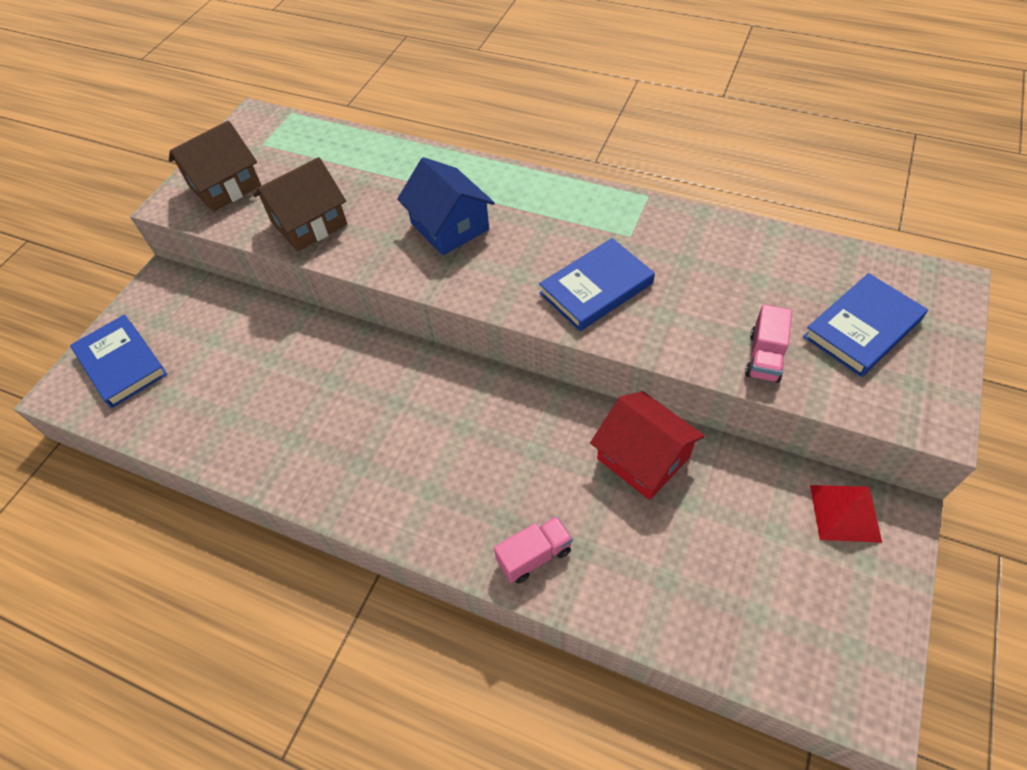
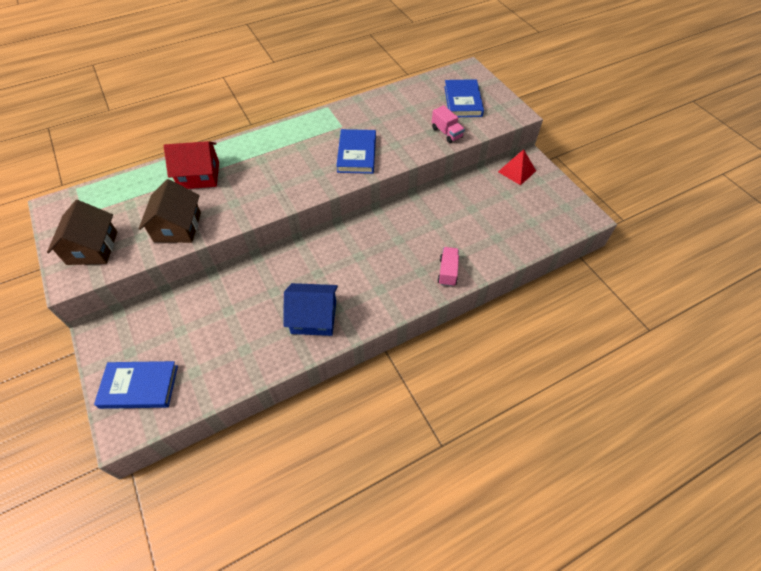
camera: 55 degrees left, 0 degrees up
(449, 226) = (256, 176): blue house -> blue house (314, 317)
(643, 458) = (438, 208): red house -> red house (199, 175)

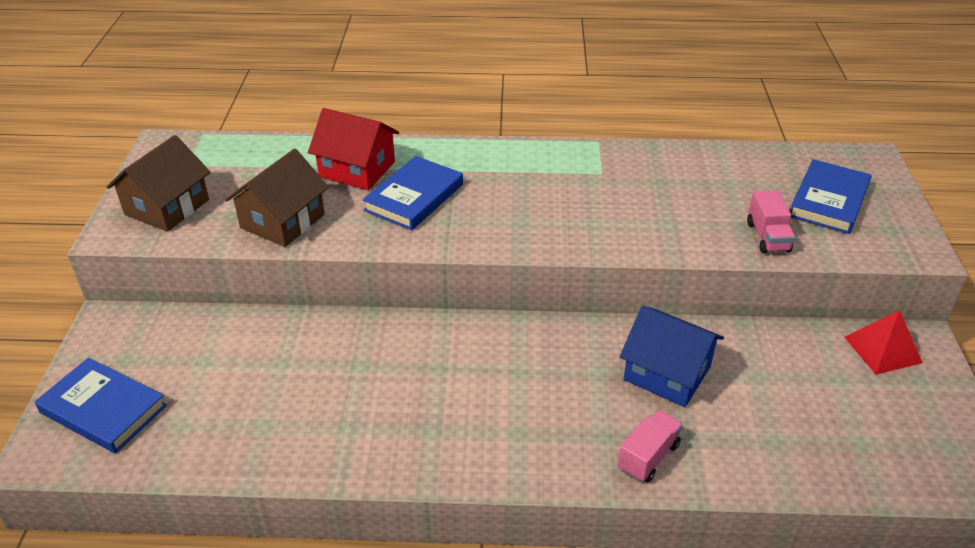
camera: 30 degrees right, 15 degrees down
(314, 317) = (389, 428): blue house -> blue house (667, 373)
(357, 154) = (597, 217): blue book -> blue book (414, 197)

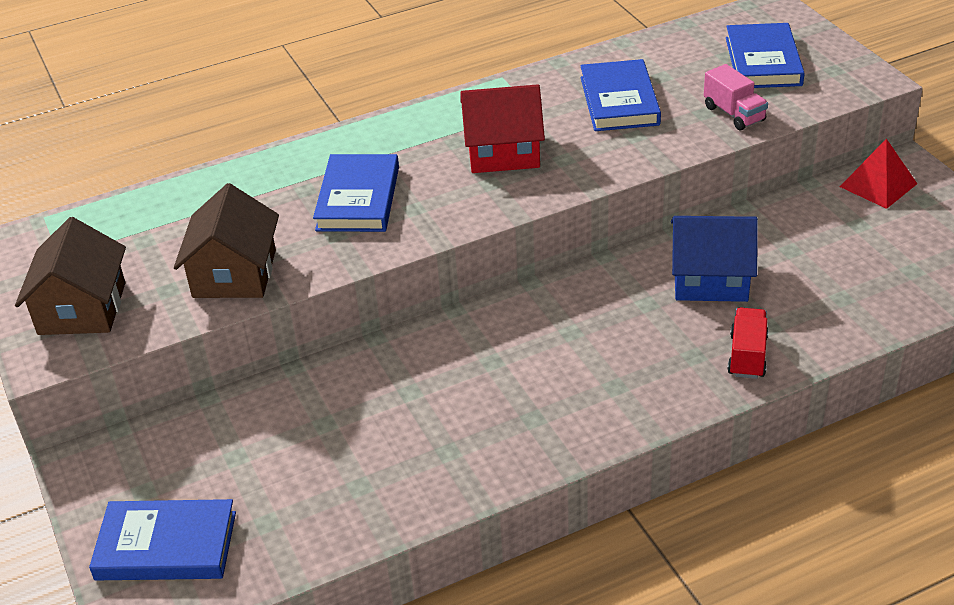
camera: 25 degrees left, 0 degrees up
(357, 169) = (268, 192): red house -> red house (503, 152)
(648, 456) = (747, 356): pink truck -> red truck
(677, 192) = (619, 101): none -> blue book

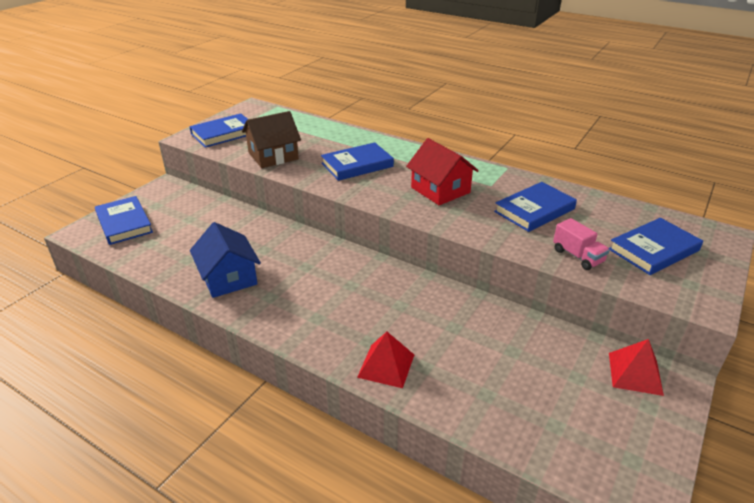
camera: 55 degrees right, 5 degrees down
(82, 308) = (224, 134): brown house -> blue book
(710, 279) = (447, 323): blue house -> blue house (228, 278)
(734, 114) = (578, 256): pink truck -> pink truck turned 60 degrees counterclockwise
(747, 356) = (386, 365): red truck -> red pyramid

